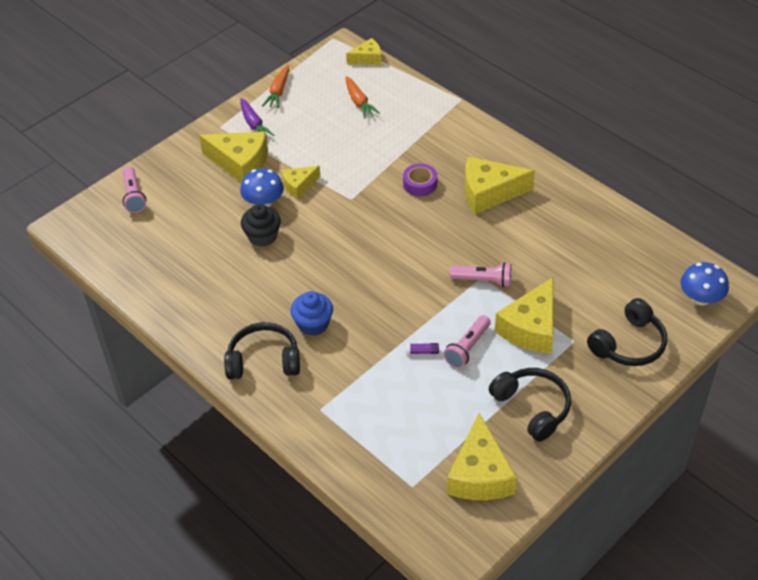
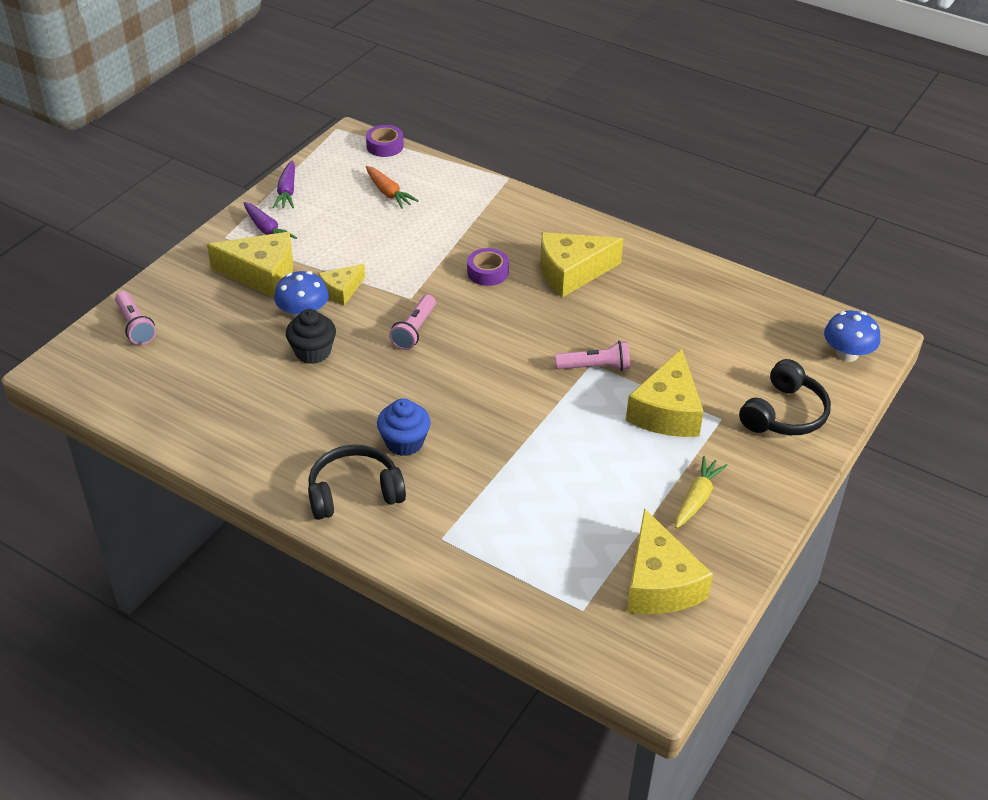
camera: 15 degrees left, 5 degrees down
(278, 91) = (287, 191): orange carrot -> purple carrot
(367, 58) = (385, 146): yellow cheese -> purple tape
(422, 352) = (547, 455): purple glue stick -> none
(467, 348) = (599, 443): pink flashlight -> pink flashlight (414, 330)
(532, 407) = (697, 498): black headphones -> yellow carrot

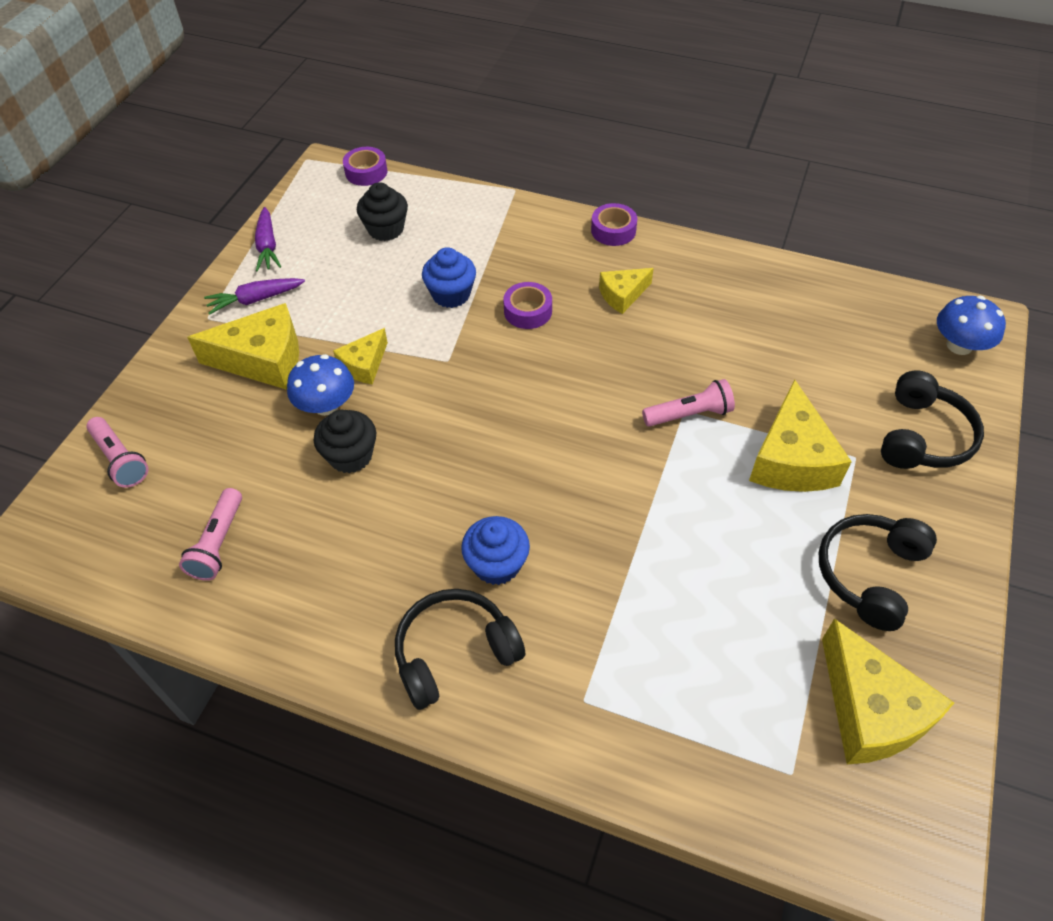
camera: 10 degrees left, 10 degrees up
(267, 230) = (255, 300): purple carrot -> purple carrot turned 120 degrees clockwise
(388, 193) = (386, 229): orange carrot -> black cupcake
(414, 330) = (465, 403): pink flashlight -> pink flashlight (218, 543)
(428, 250) = (451, 294): none -> blue cupcake
(572, 272) = (622, 295): yellow cheese -> yellow cheese, size x0.57
(582, 222) = (613, 230): none -> purple tape
(697, 498) = (869, 574): yellow carrot -> black headphones

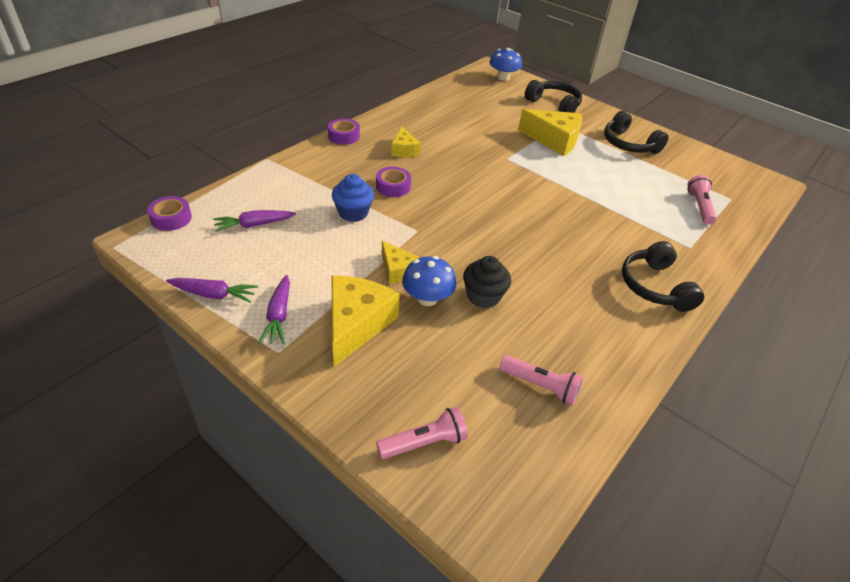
camera: 75 degrees left, 10 degrees down
(386, 229) = (254, 225): black cupcake -> purple carrot
(497, 564) = (595, 254): blue cupcake -> none
(689, 414) = (511, 158): pink flashlight -> pink flashlight (699, 207)
(870, 710) = (700, 169): yellow cheese -> none

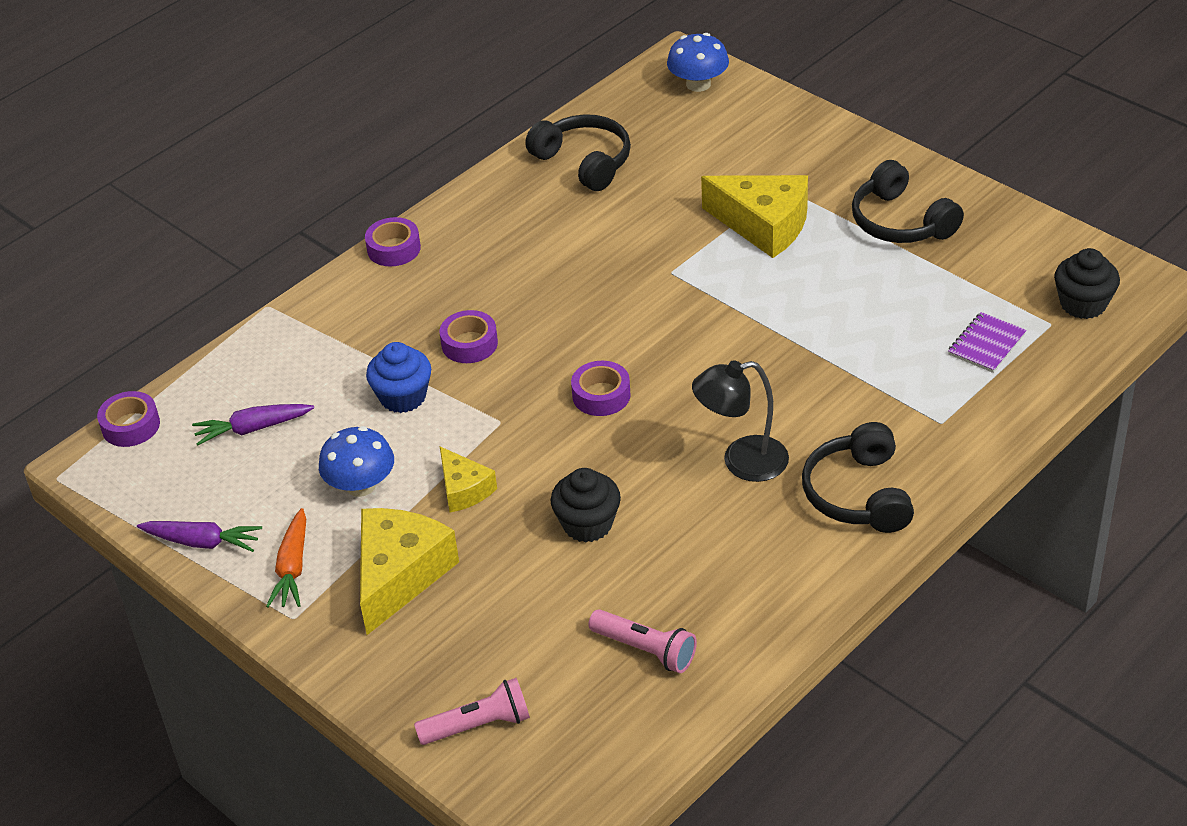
camera: 10 degrees right, 0 degrees up
(279, 315) = (292, 568): purple carrot -> orange carrot
(404, 150) = (494, 269): yellow cheese -> none
(427, 298) = (504, 531): blue mushroom -> blue mushroom (361, 485)
(478, 219) = (601, 395): none -> purple tape
(554, 105) = (783, 142): black headphones -> black headphones (584, 162)
(575, 263) = (742, 462): none -> black lamp
(699, 207) = (986, 344): pink flashlight -> purple notebook
(744, 190) = (1083, 304): none -> black cupcake

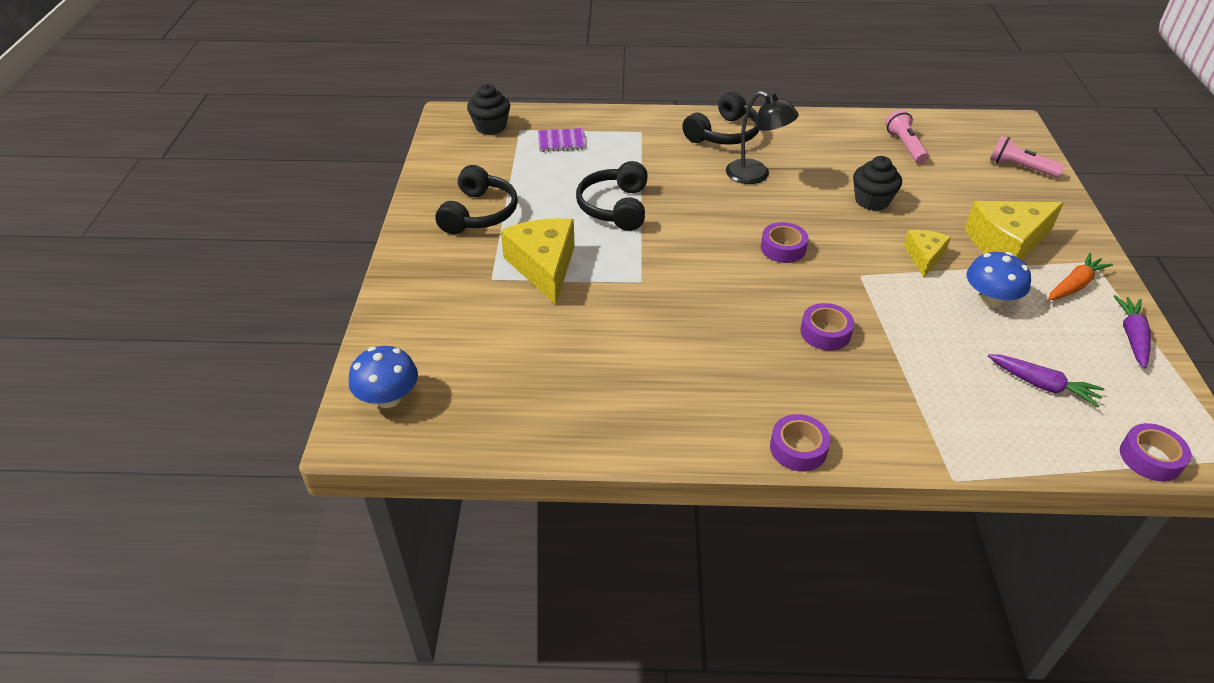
camera: 135 degrees left, 0 degrees up
(202, 542) = (1132, 336): purple carrot -> purple carrot turned 45 degrees clockwise
(403, 397) = (909, 331): blue cupcake -> none
(584, 162) = (566, 403): black headphones -> black headphones (615, 207)

